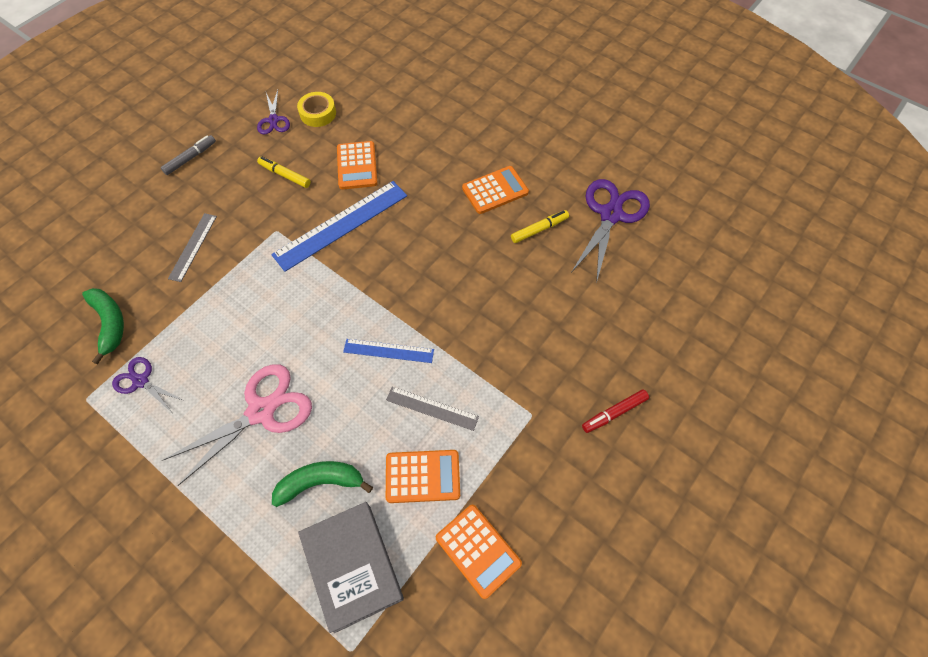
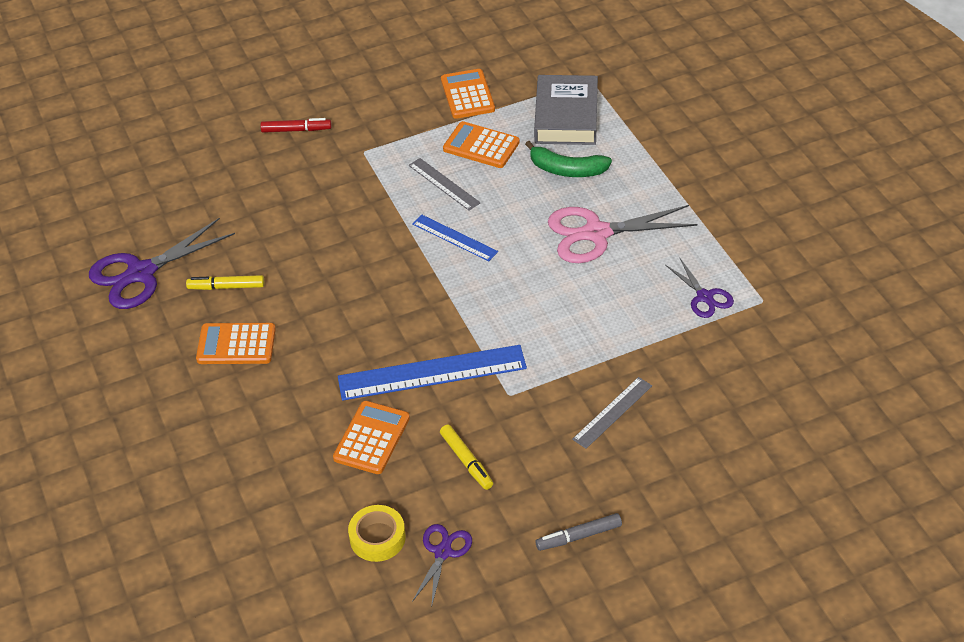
camera: 150 degrees left, 15 degrees down
(110, 323) = (727, 362): green banana -> none

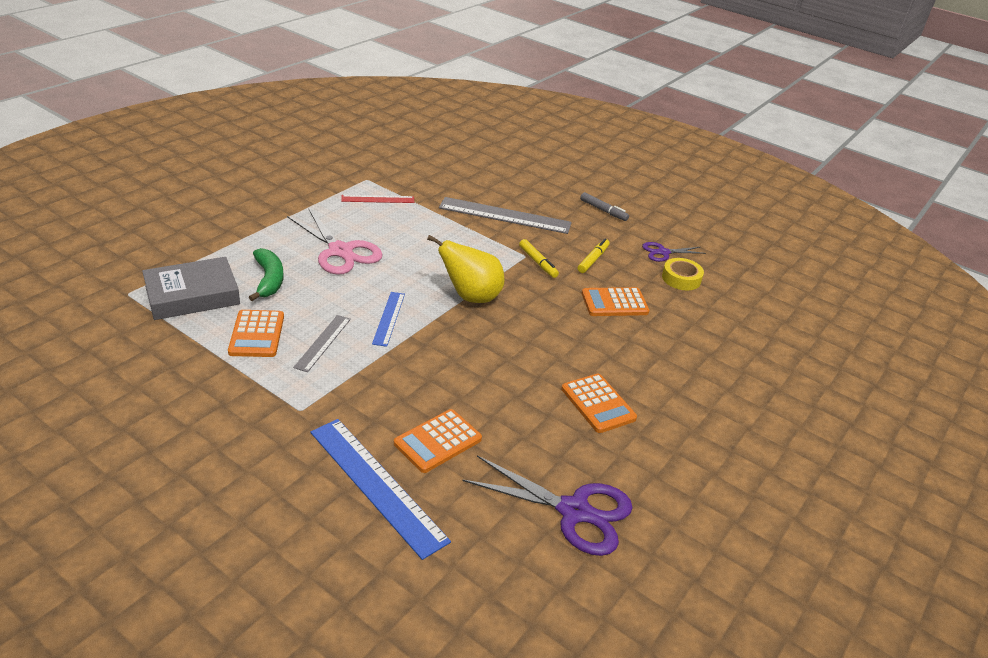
camera: 125 degrees left, 10 degrees down
(226, 287) = (543, 438): yellow marker -> yellow marker (538, 262)
(296, 130) = (287, 477): red marker -> none
(432, 372) = (535, 292): blue ruler -> blue ruler (376, 485)
(455, 313) = (471, 297): none -> yellow pear
(467, 95) = (176, 363): orange calculator -> orange calculator (437, 441)
(612, 412) = (505, 215): grey ruler -> grey ruler, size x1.82
(704, 297) = (378, 199): purple scissors -> red ruler

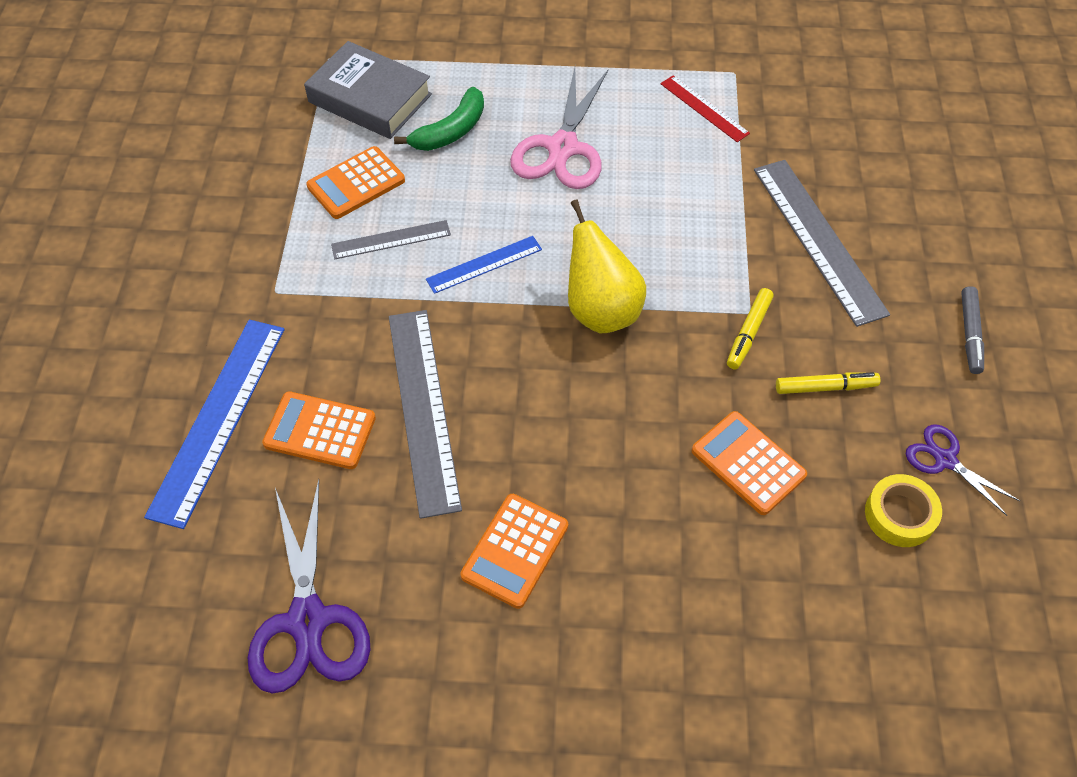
camera: 60 degrees right, 20 degrees up
(467, 391) = (423, 409): none -> grey ruler

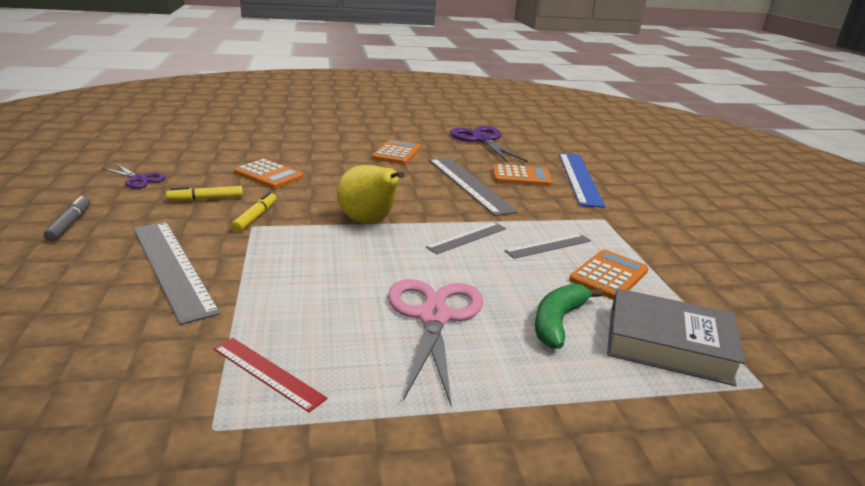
camera: 165 degrees right, 30 degrees down
(484, 264) = (467, 238): blue ruler -> grey ruler
(899, 515) = (182, 164): yellow tape -> none

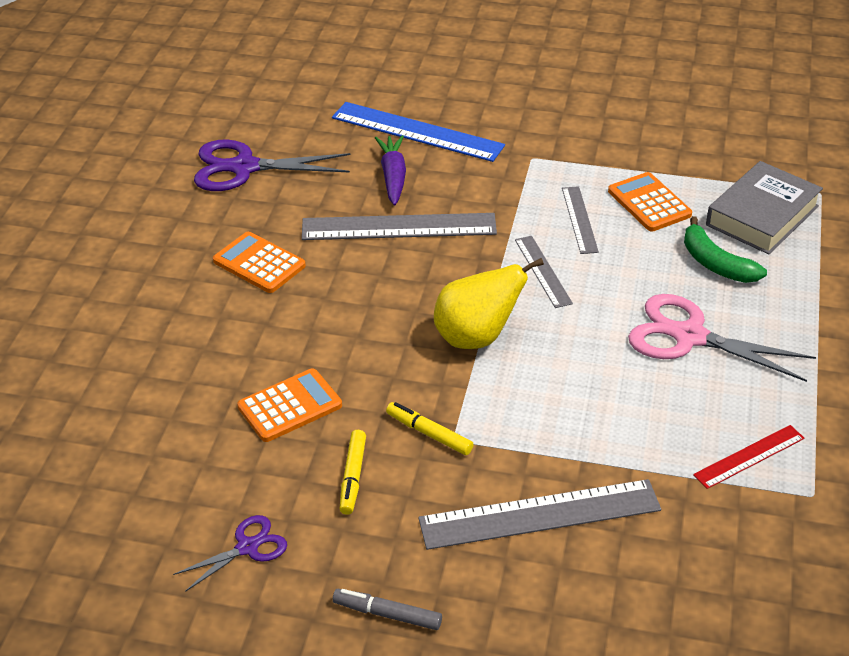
camera: 65 degrees left, 15 degrees up
(521, 177) = (393, 176): orange calculator -> purple carrot

